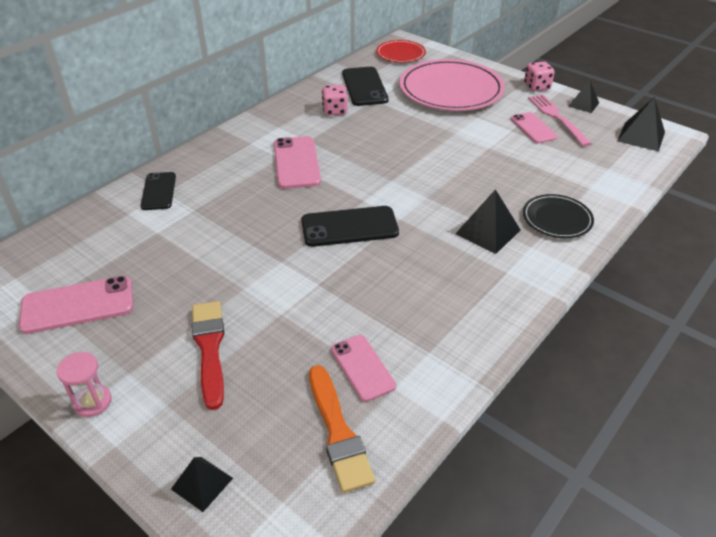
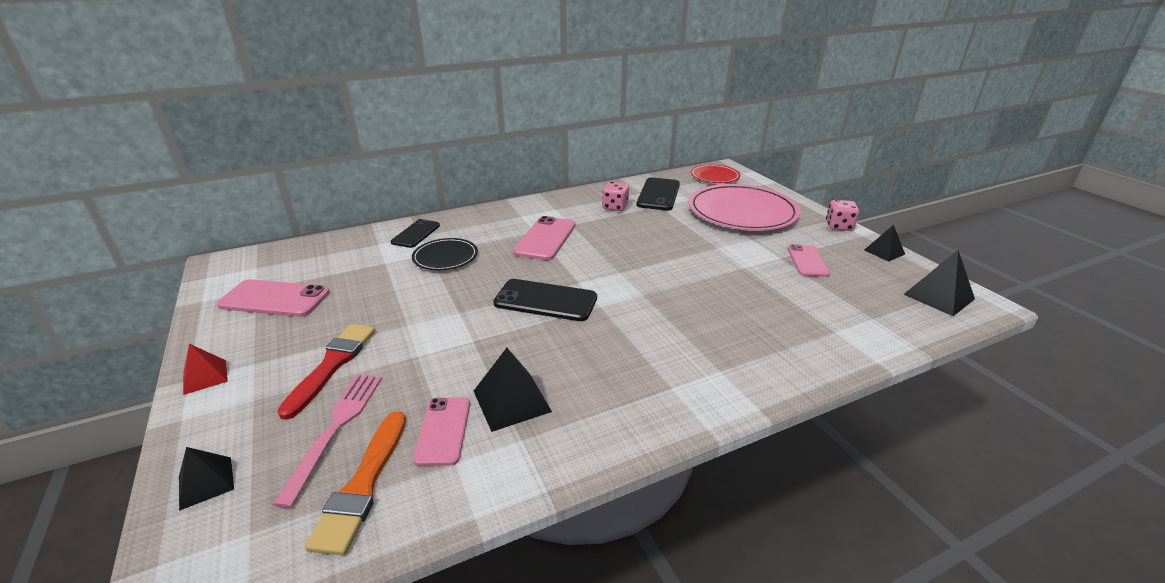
camera: 25 degrees right, 10 degrees down
(92, 402) = (205, 376): pink hourglass -> red pyramid
(488, 232) = (681, 342): black pyramid -> black pyramid (511, 401)
(556, 117) = (842, 257): pink fork -> pink fork (336, 427)
(557, 219) = (771, 351): black plate -> black plate (445, 257)

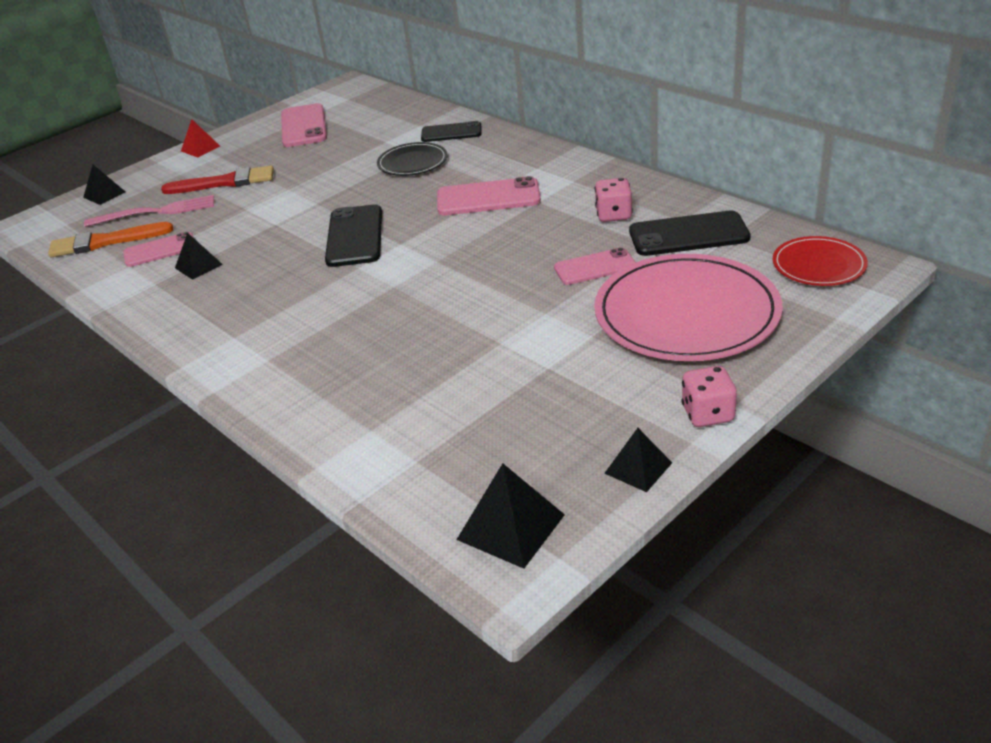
camera: 75 degrees right, 5 degrees up
(511, 401) = (198, 266): black pyramid -> black pyramid, size x0.65
(807, 261) = (552, 392): pink phone -> pink phone (595, 267)

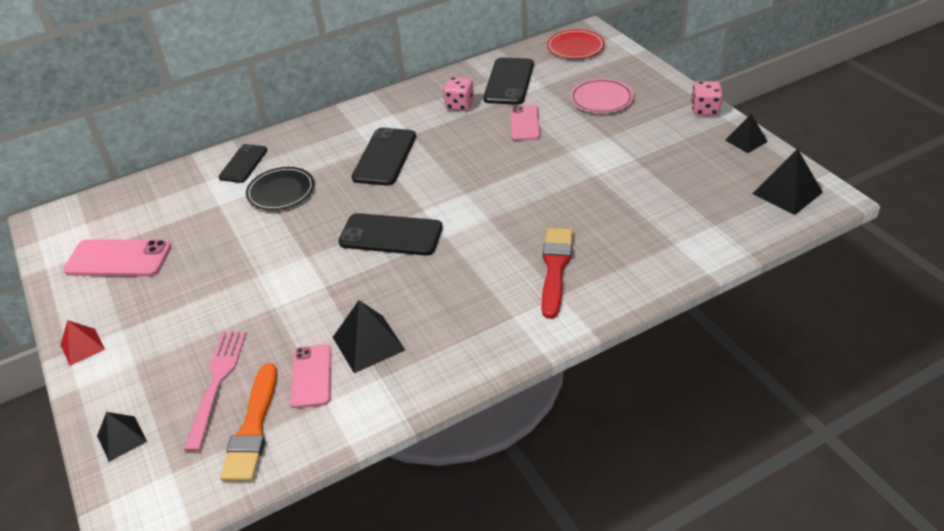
camera: 75 degrees left, 5 degrees up
(198, 266) = (368, 343): black pyramid -> black pyramid, size x1.54
(225, 182) = (196, 324): red brush -> red brush (555, 268)
(488, 198) = (384, 157): pink phone -> black phone
(686, 313) = (601, 99): pink plate -> pink plate, size x0.52

